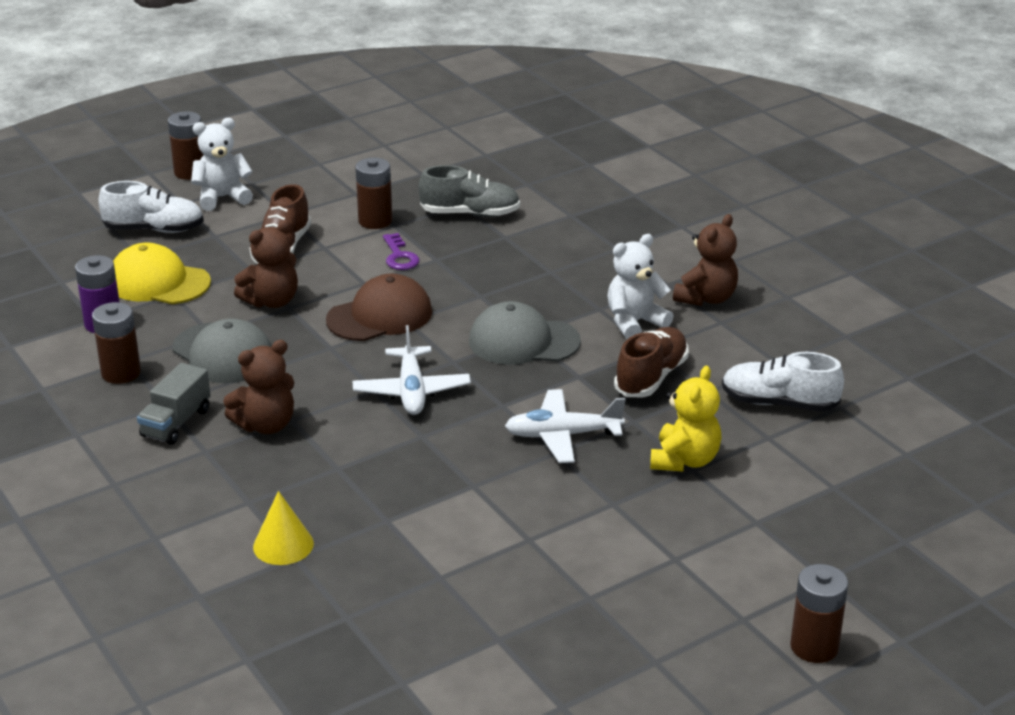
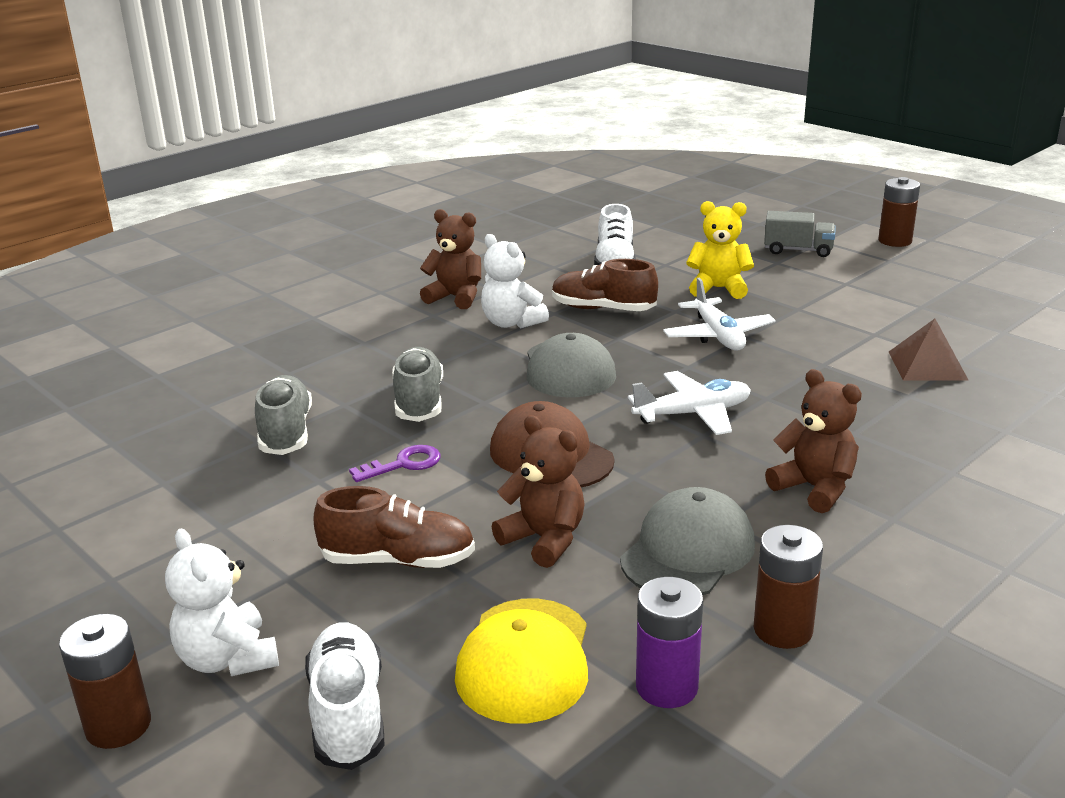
camera: 100 degrees left, 5 degrees down
(176, 423) = (857, 552): grey truck -> grey truck (798, 250)
(283, 545) = (996, 439): yellow cone -> none
(375, 221) = (307, 497): brown battery -> none
(442, 552) = (927, 365): none -> brown pyramid
(494, 267) = (419, 401): none -> grey shoe

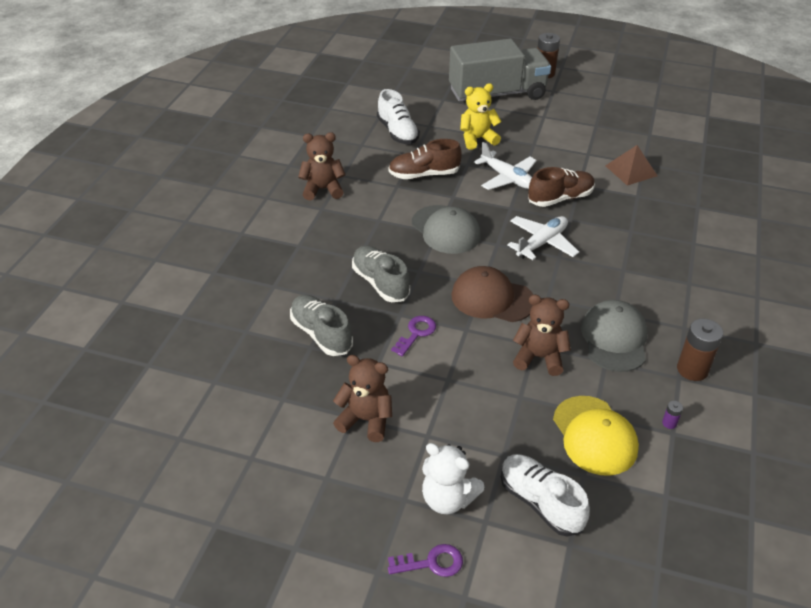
camera: 30 degrees left, 15 degrees up
(118, 726) = (432, 563): brown battery -> purple key
(398, 560) = (476, 400): brown shoe -> brown shoe (560, 198)
(511, 323) = (378, 202): white teddy bear -> none
(666, 687) = (669, 423): purple battery -> purple battery, size x0.44
(798, 250) = (497, 94): grey truck -> grey truck, size x2.12
(814, 488) = (641, 276): brown teddy bear -> brown teddy bear (366, 420)

